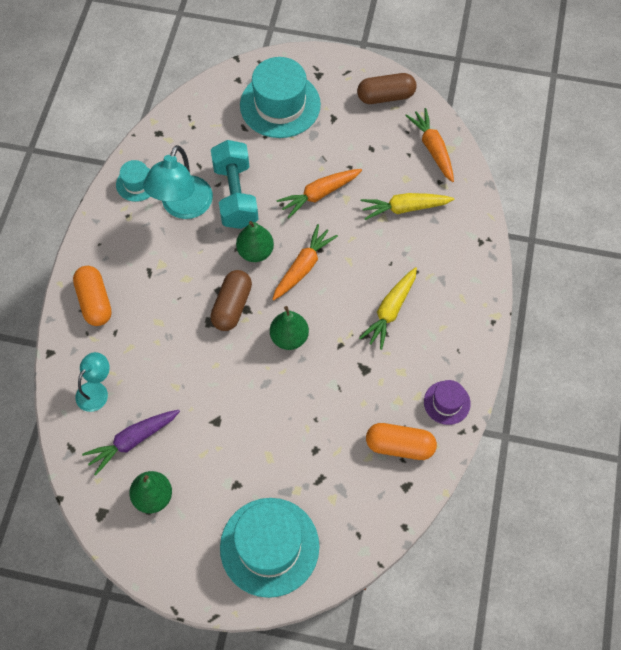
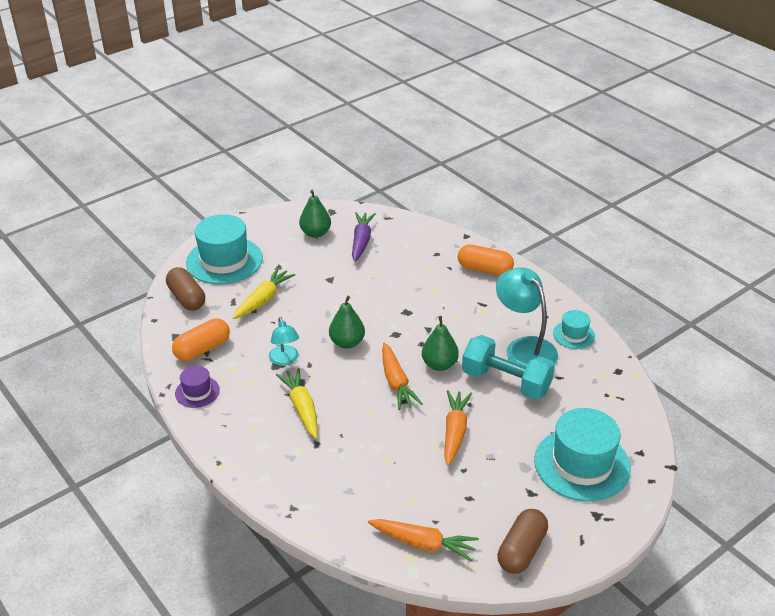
camera: 130 degrees right, 25 degrees down
(96, 390) = (415, 242): turquoise lamp -> turquoise lamp (285, 360)
(232, 306) = (406, 328): brown capsule -> brown capsule (187, 298)
(404, 208) = (382, 478): yellow carrot -> yellow carrot (263, 299)

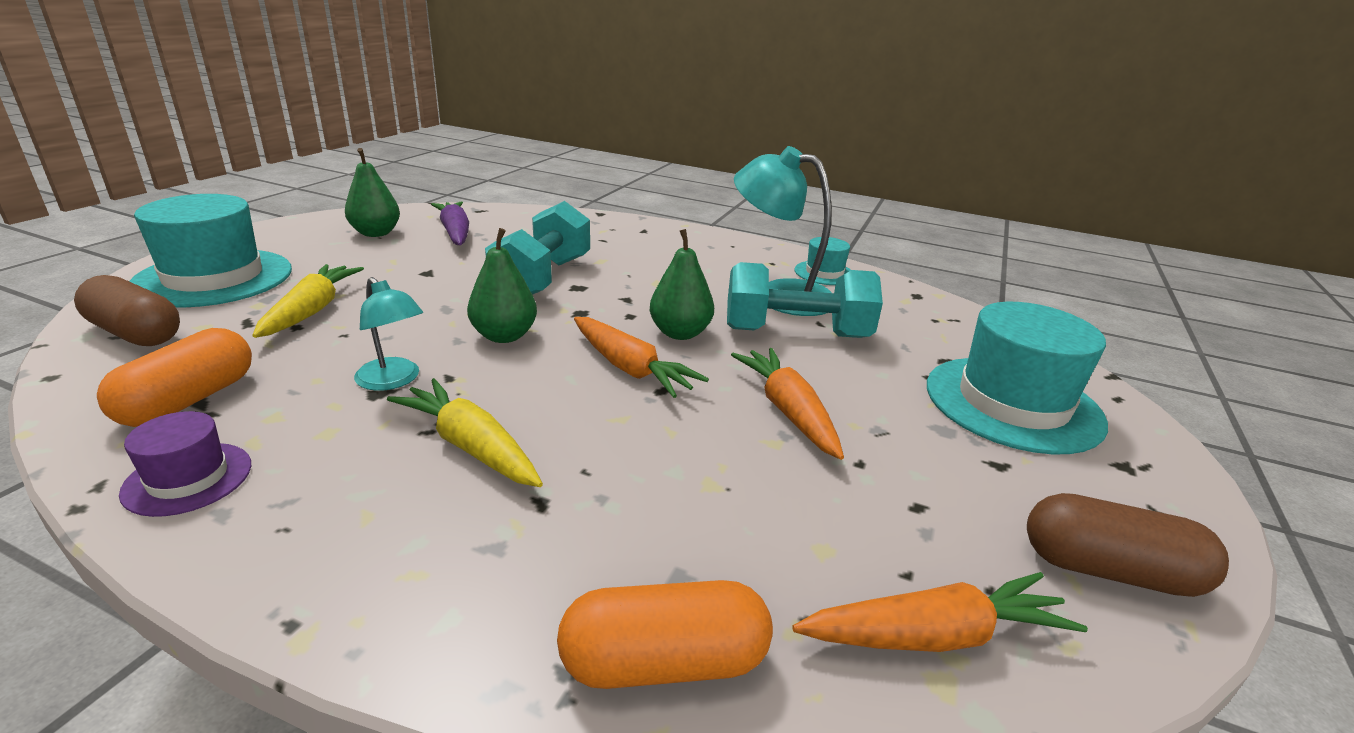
camera: 30 degrees left, 10 degrees down
(390, 299) = (542, 278): none -> turquoise dumbbell
(485, 269) = (651, 235): orange capsule -> orange capsule (664, 662)
(521, 550) = (1108, 570): brown capsule -> brown capsule turned 75 degrees counterclockwise

